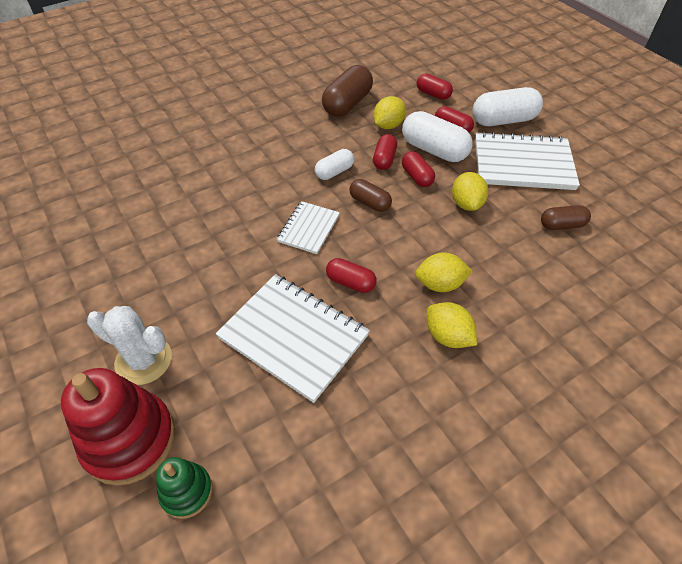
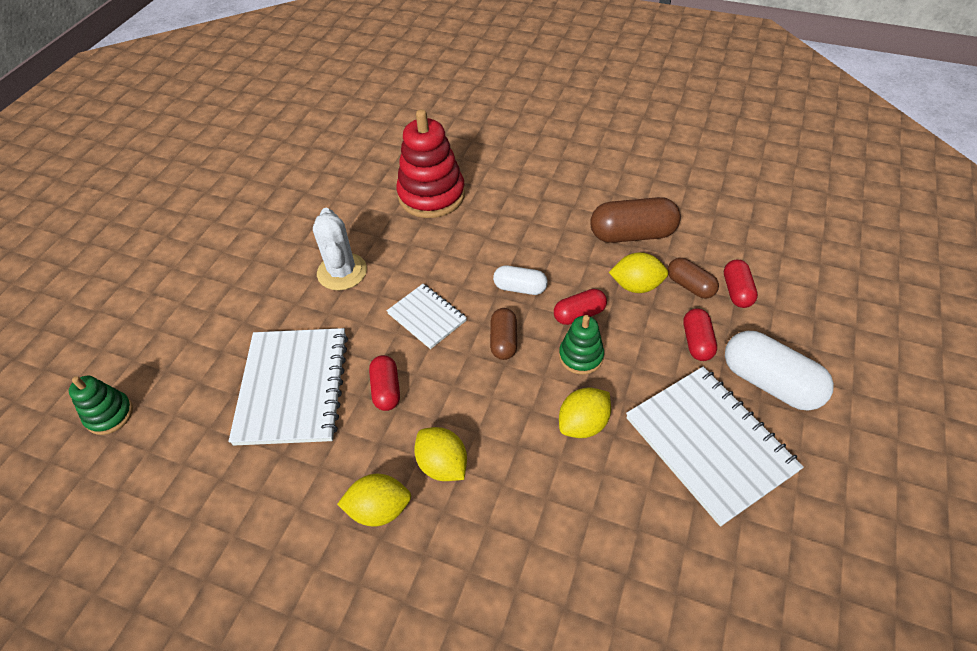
camera: 55 degrees right, 0 degrees up
(129, 439) = (134, 351): red stacking toy -> red stacking toy (431, 195)
(143, 360) = (206, 309): white cactus -> white cactus (342, 272)
(309, 228) = (427, 317): white notebook -> white notebook turned 60 degrees clockwise
(416, 177) = (581, 356): red capsule -> green stacking toy
(434, 150) = (639, 347): white capsule -> none
(447, 336) = (379, 509): yellow lemon -> yellow lemon turned 75 degrees clockwise
(562, 225) = (640, 540): brown capsule -> brown capsule (690, 286)

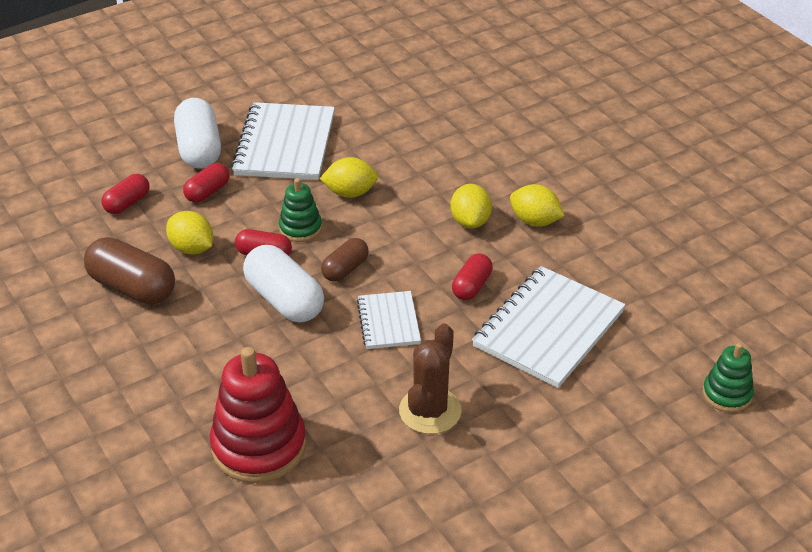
camera: 145 degrees left, 10 degrees down
(342, 272) = (430, 411): white cactus -> brown cactus
(520, 288) = (284, 300): white capsule -> white capsule, size x1.72
(690, 286) = (153, 225): brown capsule -> none

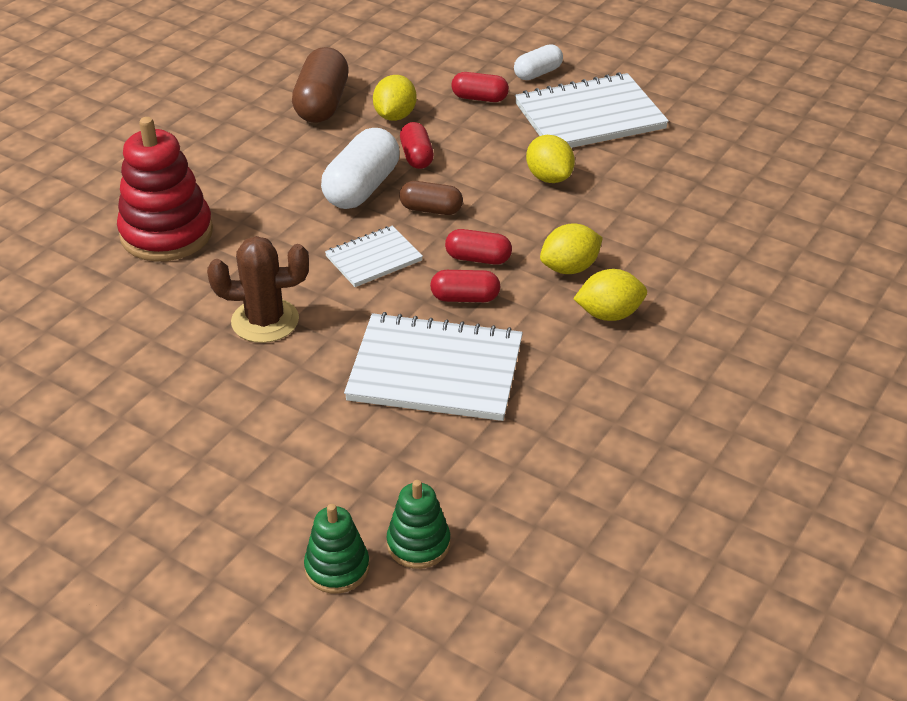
camera: 65 degrees right, 0 degrees up
(127, 203) = (429, 64): red capsule -> red capsule (478, 258)
(199, 149) = (538, 73): white capsule -> white capsule, size x0.58
(300, 228) = (470, 165): green stacking toy -> green stacking toy (337, 568)
(535, 221) = (609, 314): yellow lemon -> yellow lemon turned 75 degrees clockwise

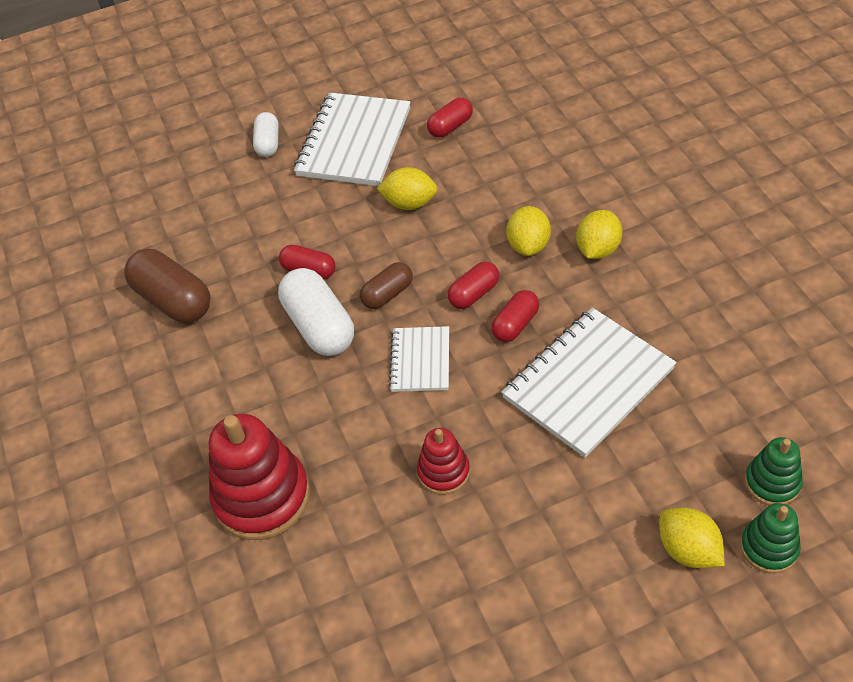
camera: 50 degrees left, 10 degrees up
(265, 321) = (443, 472): brown cactus -> red stacking toy
(395, 116) = (239, 259): yellow lemon -> yellow lemon (688, 550)
(479, 98) = (267, 194): red capsule -> red capsule (450, 126)

